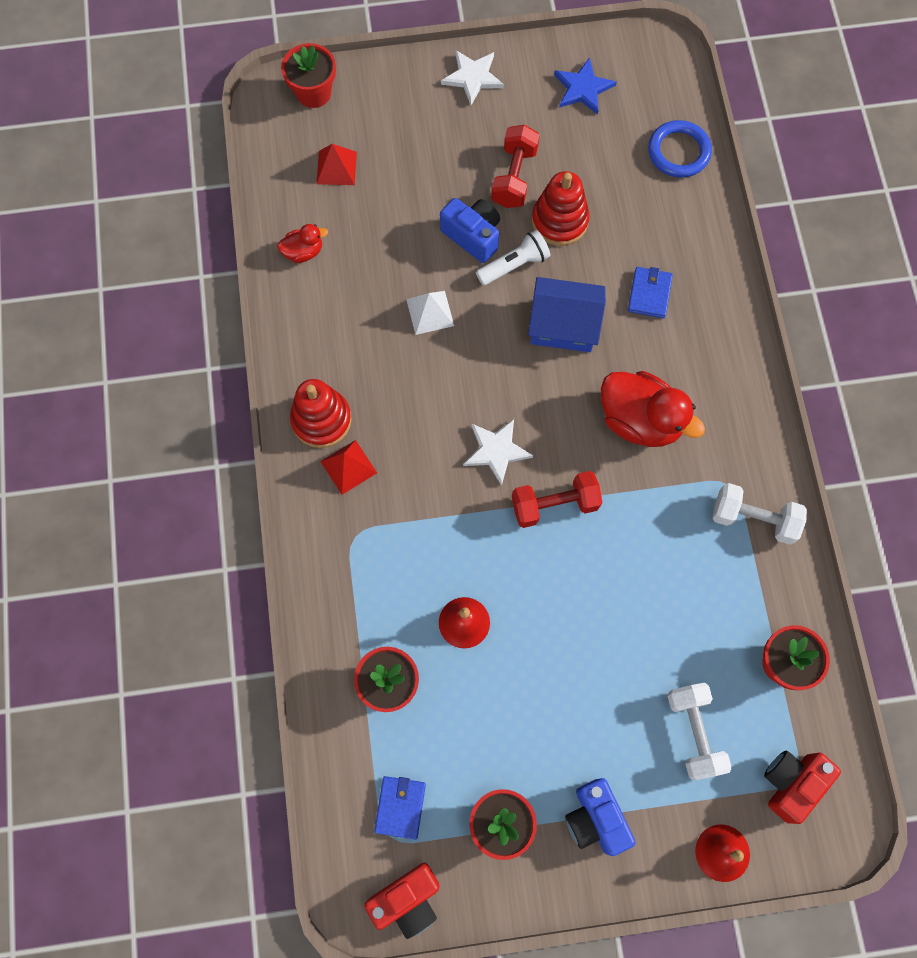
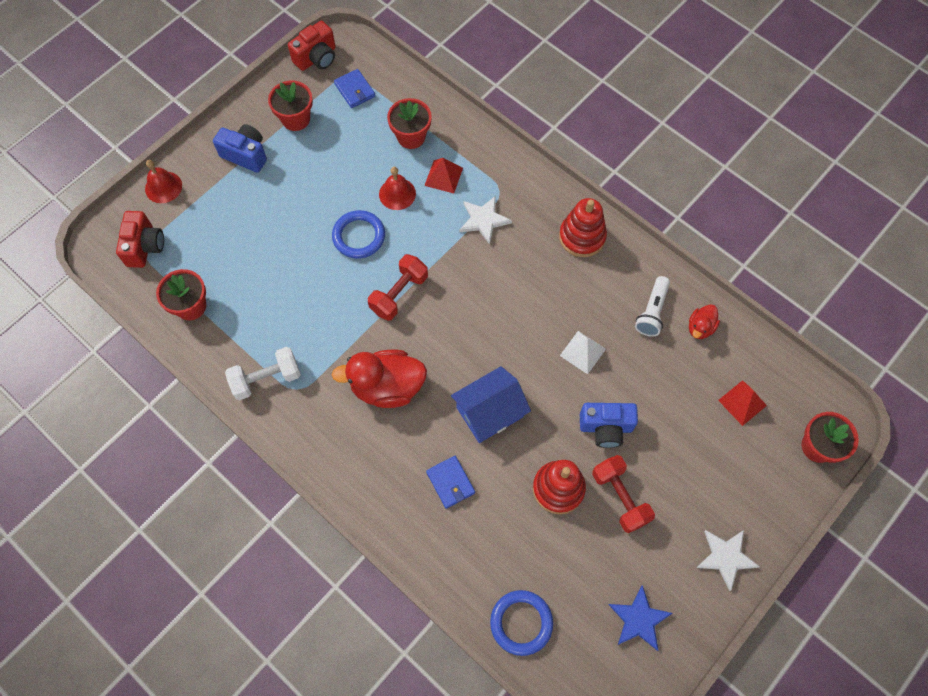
camera: 140 degrees right, 5 degrees down
(348, 467) = (540, 224): red pyramid -> red pyramid (443, 176)
(407, 900) = (317, 58): red camera -> red camera turned 150 degrees counterclockwise
(496, 451) = (462, 298): white star -> white star (484, 220)
(514, 265) = (559, 429): white flashlight -> white flashlight (652, 312)
(545, 603) = (359, 236): none -> blue ring
(694, 732) = (220, 232): white dumbbell -> none

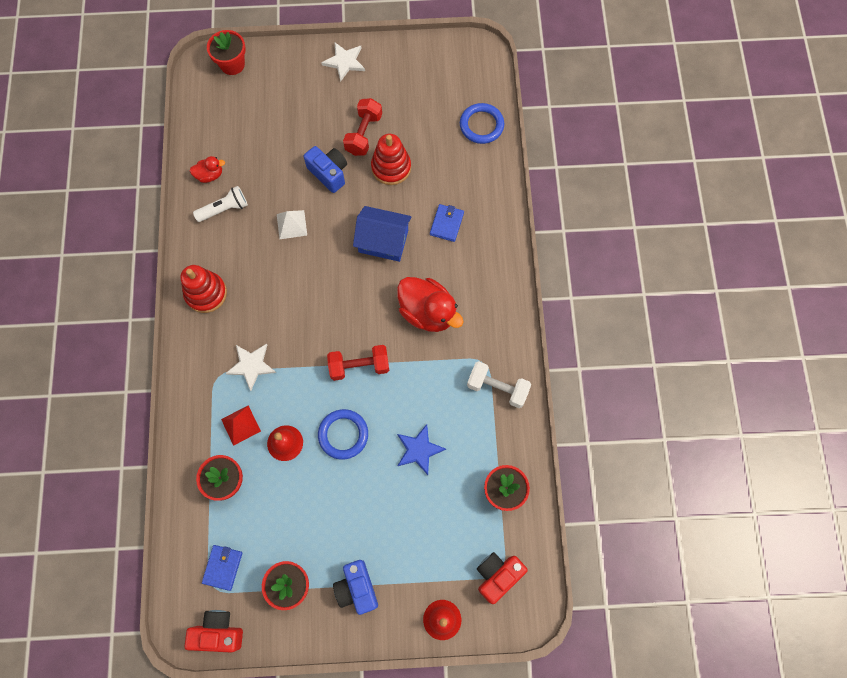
camera: 135 degrees left, 5 degrees up
(639, 619) = (420, 75): blue star -> blue star (419, 450)
(742, 402) = (241, 118): red pyramid -> none

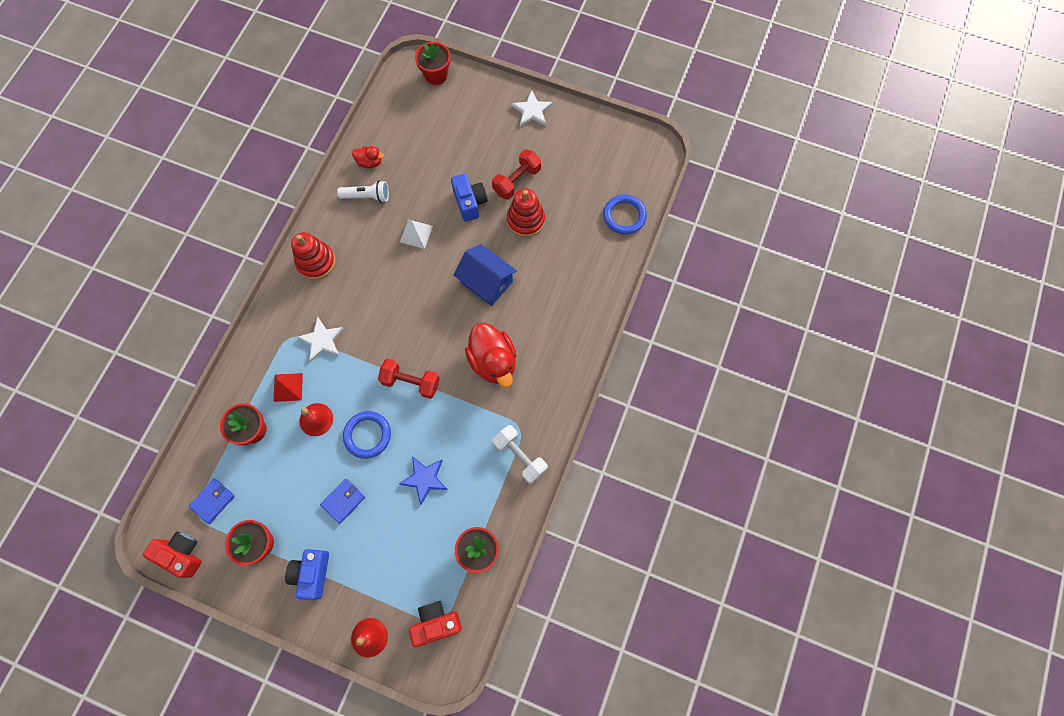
camera: 25 degrees right, 0 degrees up
(446, 224) = (549, 290): blue wallet -> blue wallet (343, 501)

